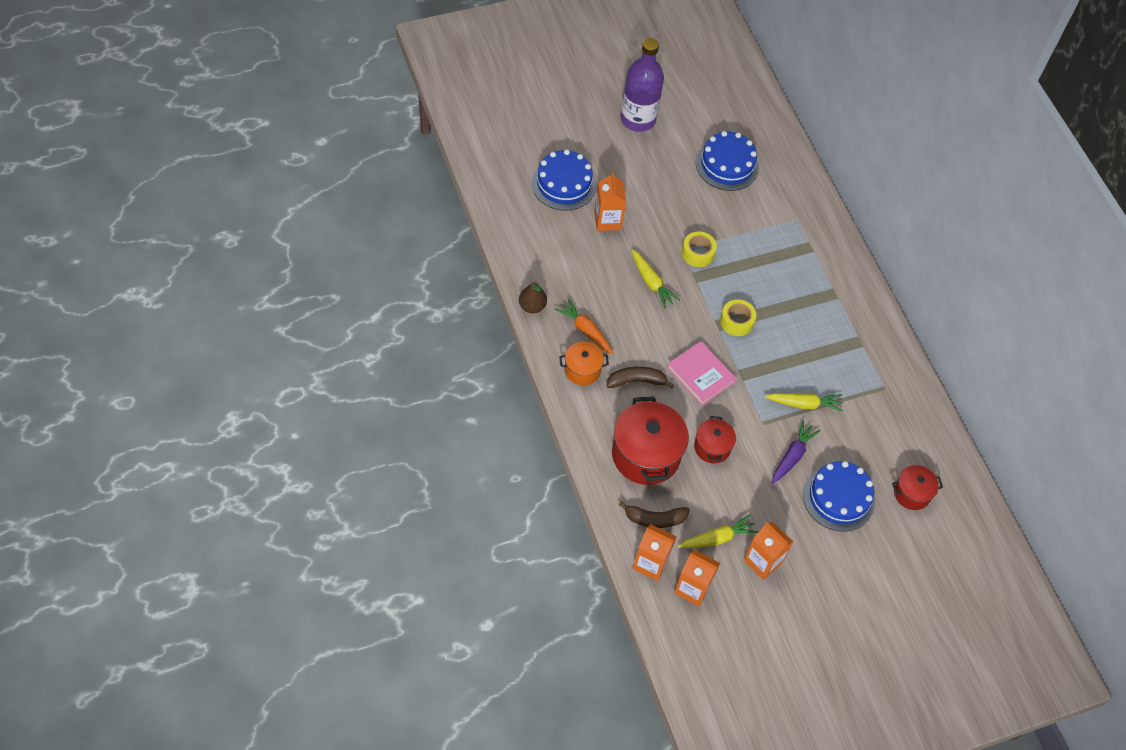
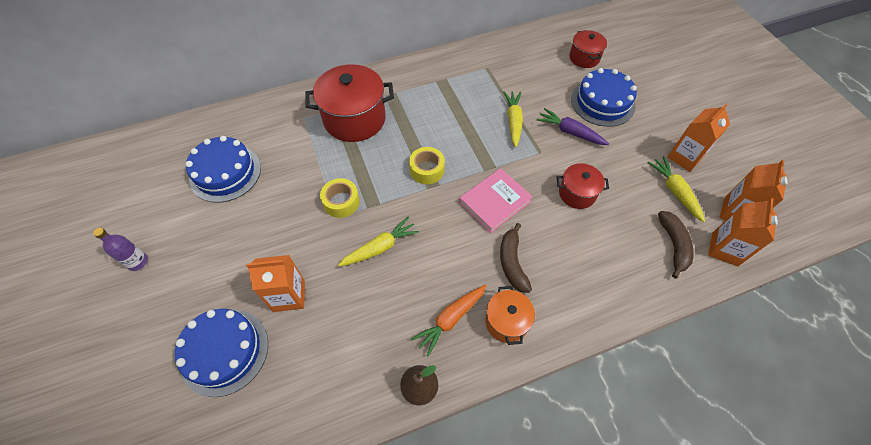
camera: 85 degrees left, 0 degrees up
(638, 119) = (137, 262): purple bottle -> purple bottle, size x0.46
(646, 455) = (601, 253): red pot -> red pot (354, 119)

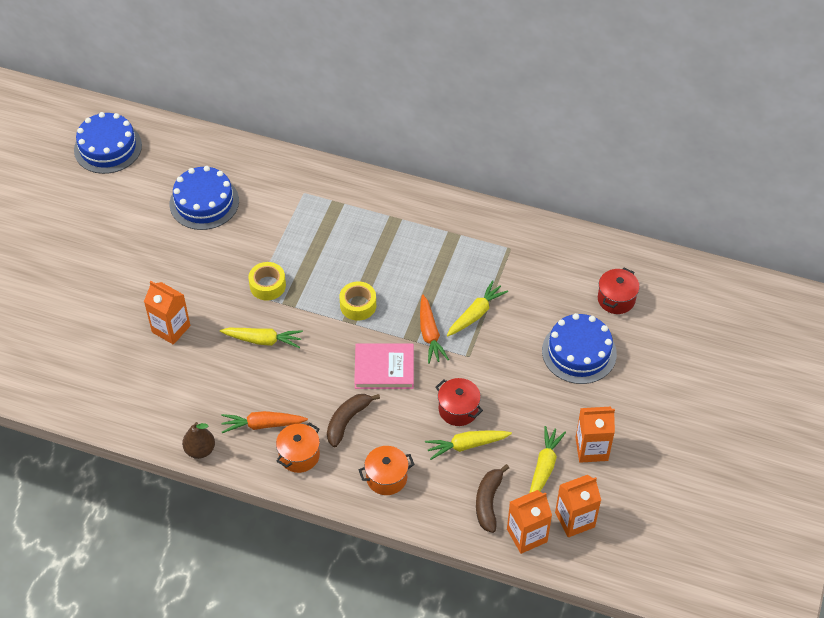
camera: 40 degrees right, 5 degrees down
(137, 262) = (94, 233): purple bottle -> none
(224, 351) = (101, 336): blue cake -> blue cake (108, 147)
(354, 119) = (343, 221): red pot -> none
(499, 155) = (430, 334): none -> orange carrot
(570, 132) = (515, 357): purple carrot -> none
(589, 285) = (386, 478): none -> orange pot
(612, 215) = (467, 445): none -> yellow carrot
(673, 245) = (488, 502): brown banana -> brown banana turned 150 degrees clockwise

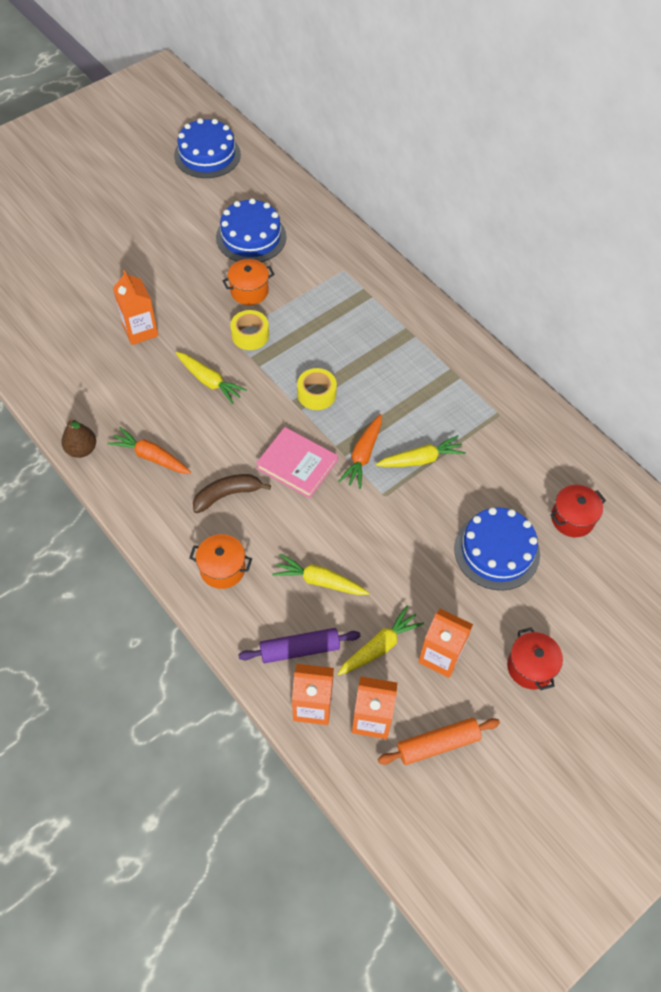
camera: 30 degrees right, 5 degrees up
(299, 455) = (161, 502): orange pot -> orange pot (249, 291)
(458, 409) = (337, 542): red pot -> red pot (530, 667)
(488, 502) = (300, 649): brown banana -> purple rolling pin
(632, 510) = (437, 744): none -> orange rolling pin

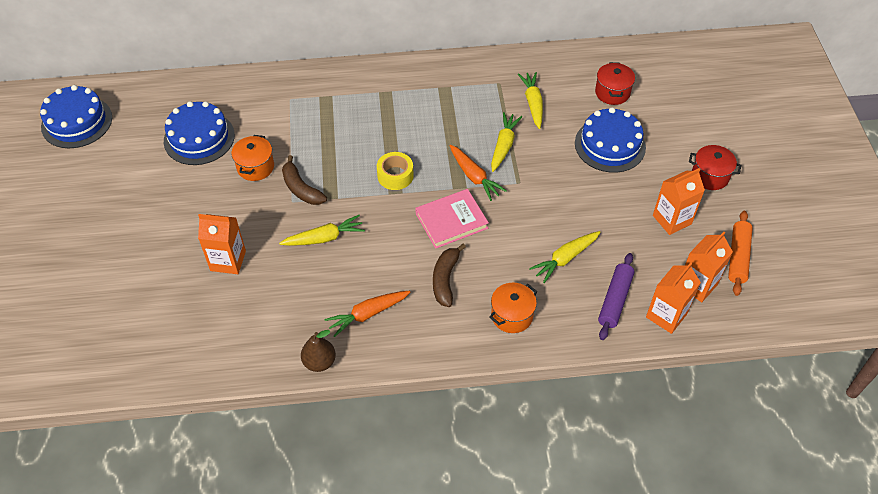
camera: 55 degrees left, 5 degrees down
(250, 335) = (301, 188): yellow tape -> brown banana
(379, 647) = (643, 251): yellow carrot -> yellow carrot (533, 104)

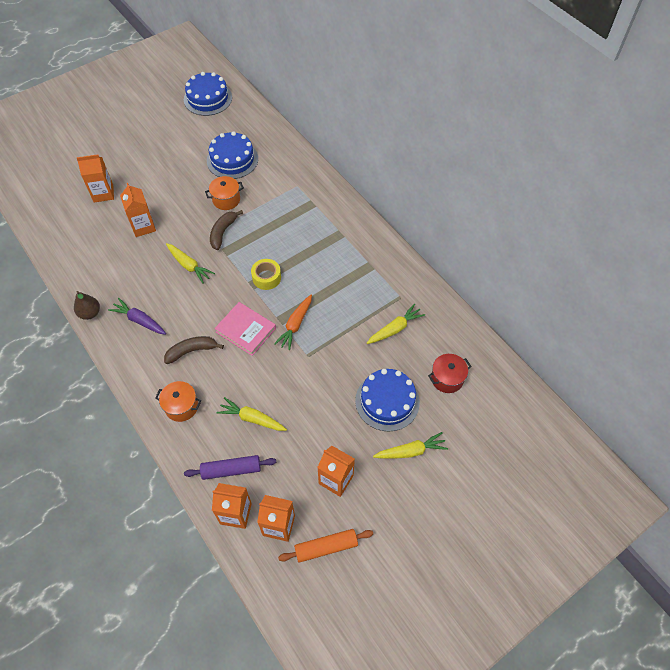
camera: 60 degrees right, 5 degrees up
(136, 283) = (103, 193): none -> orange carton
(368, 314) = (140, 321): orange carrot -> purple carrot
(503, 146) = (338, 329): yellow carrot -> yellow carrot (410, 451)
(710, 176) = (402, 491): red pot -> none

